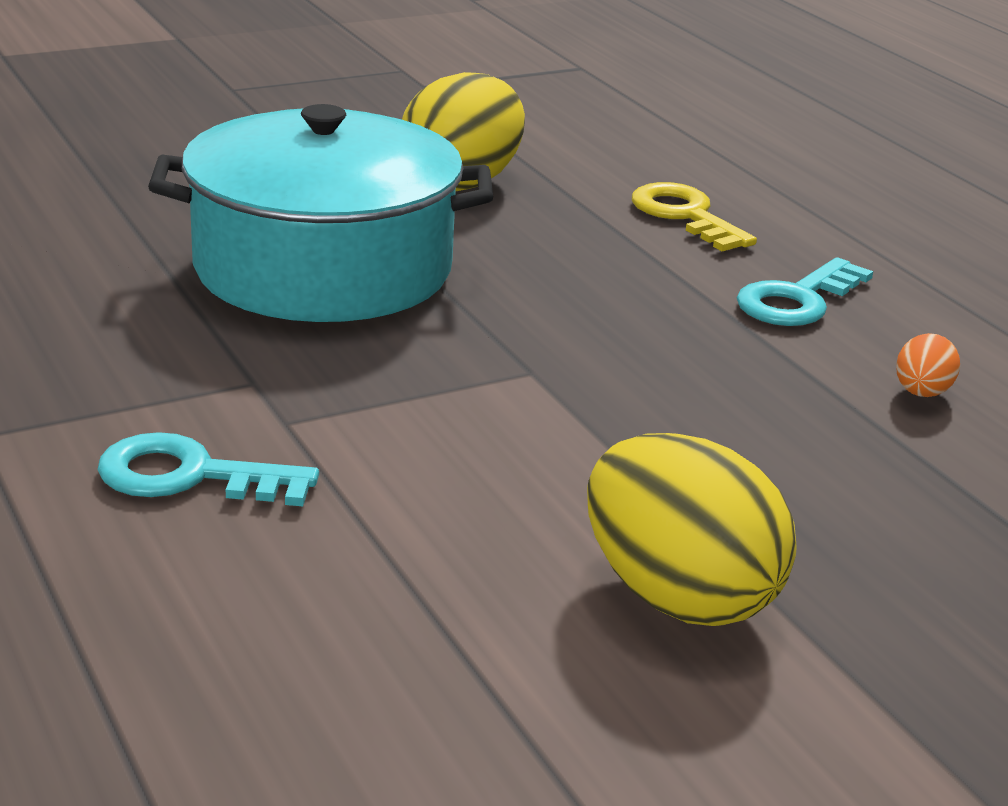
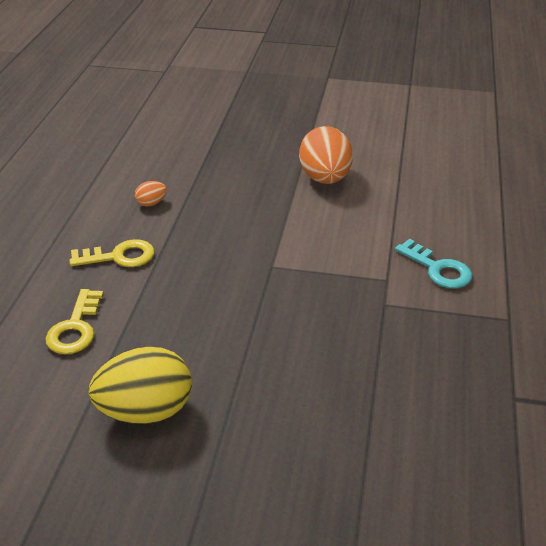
camera: 140 degrees left, 10 degrees up
(323, 268) = (296, 364): turquoise pot -> none
(678, 597) = (325, 179): yellow egg -> orange egg
(797, 300) = (119, 257): turquoise key -> yellow key

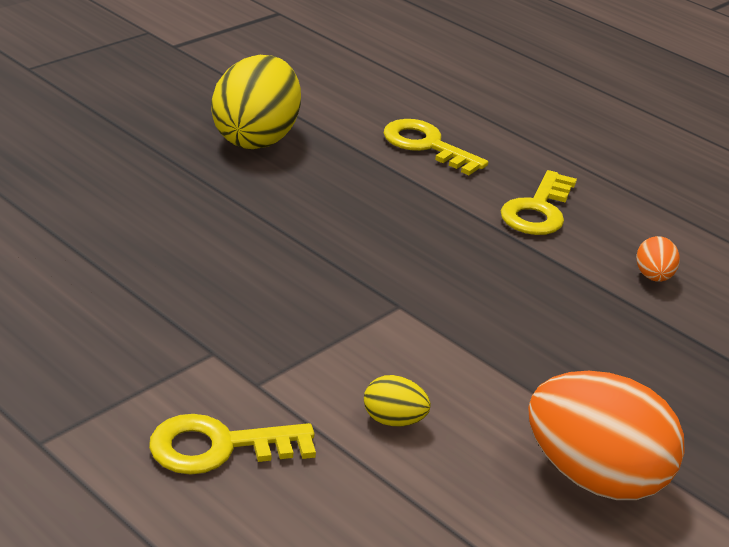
camera: 120 degrees right, 5 degrees down
(358, 233) = (393, 420): none -> yellow egg
(438, 269) = (219, 447): turquoise key -> yellow key

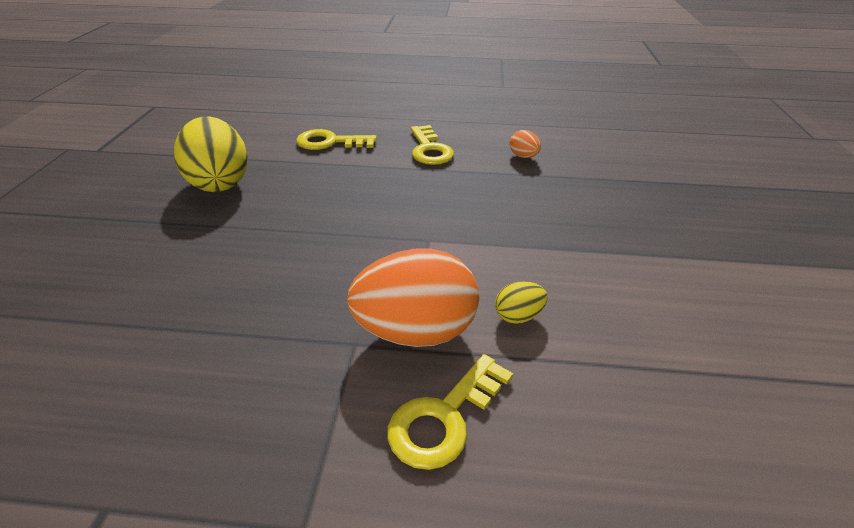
camera: 35 degrees left, 5 degrees up
(594, 477) = (650, 279): orange egg -> orange egg (415, 331)

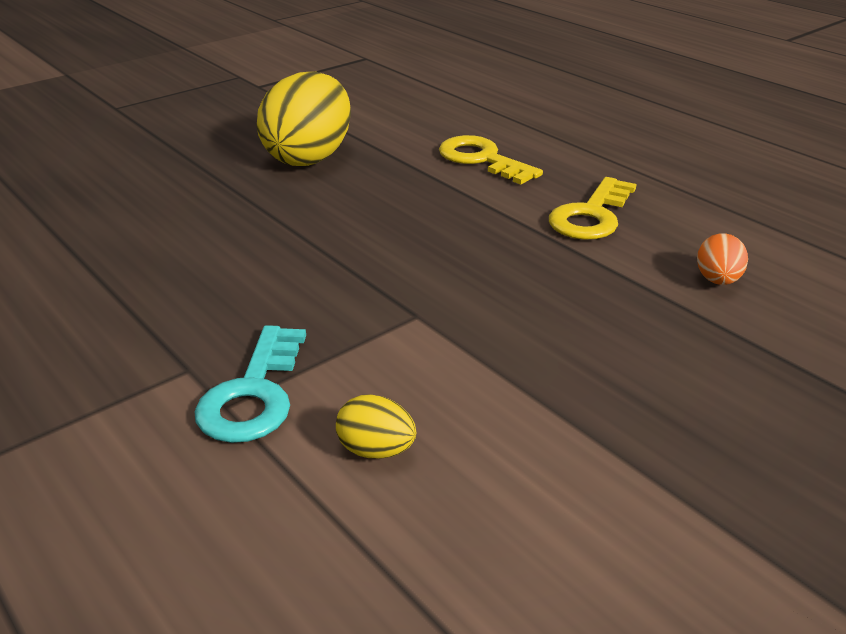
camera: 45 degrees right, 5 degrees down
(415, 331) = (253, 394): orange egg -> turquoise key
(444, 418) = (151, 484): yellow key -> none

